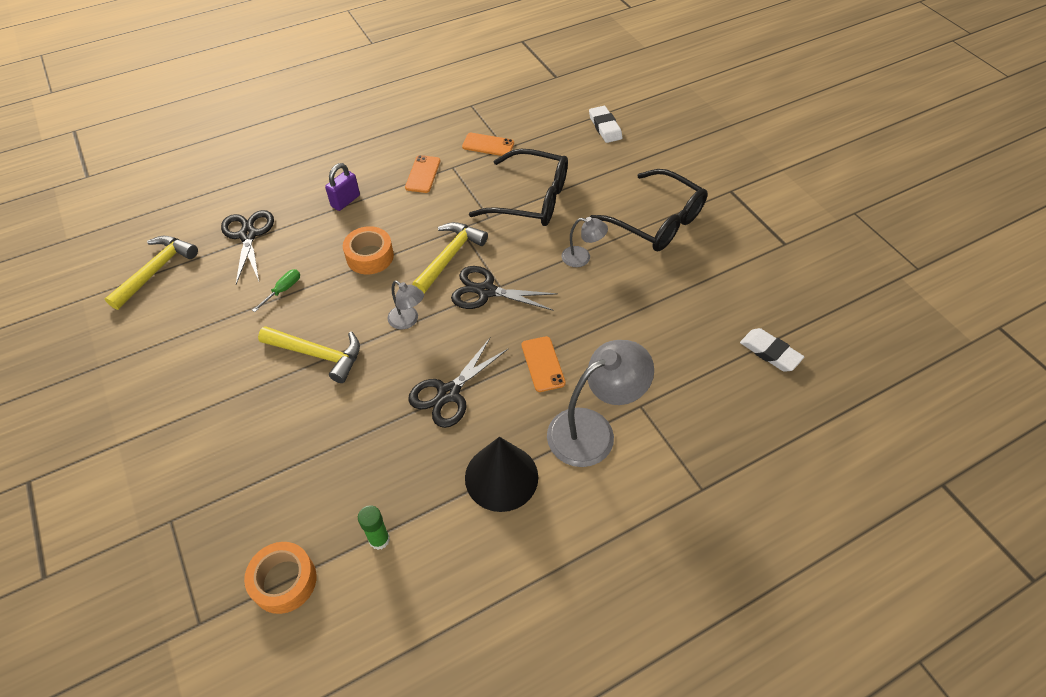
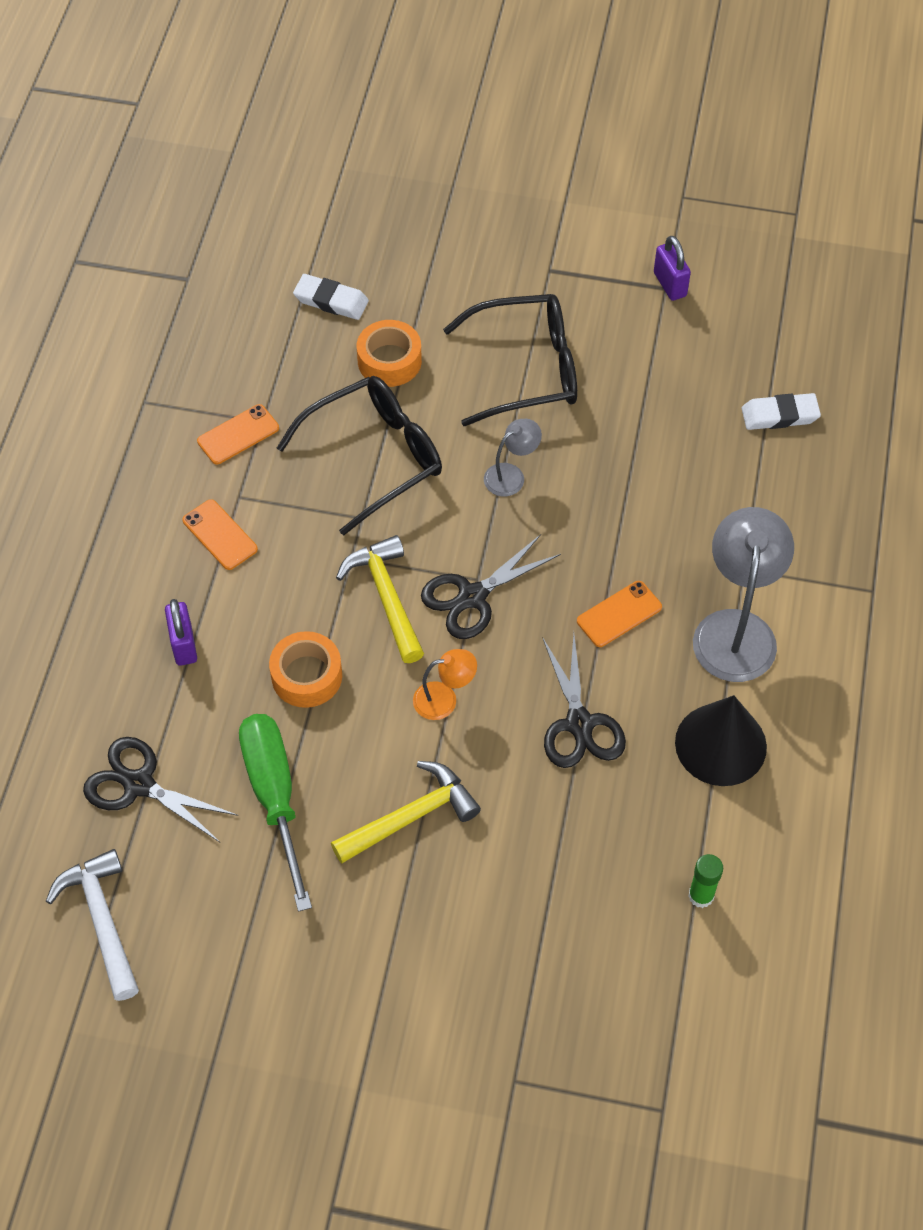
camera: 50 degrees left, 5 degrees up
(156, 271) = (102, 920): yellow hammer -> white hammer
(283, 290) = (274, 797): green screwdriver -> green screwdriver, size x2.32
(284, 581) = (677, 1007): orange tape -> orange tape (389, 361)
(408, 321) = (444, 699): grey lamp -> orange lamp
(543, 364) = (619, 614): orange phone -> orange phone turned 60 degrees counterclockwise
(790, 244) = (670, 284): none -> purple padlock

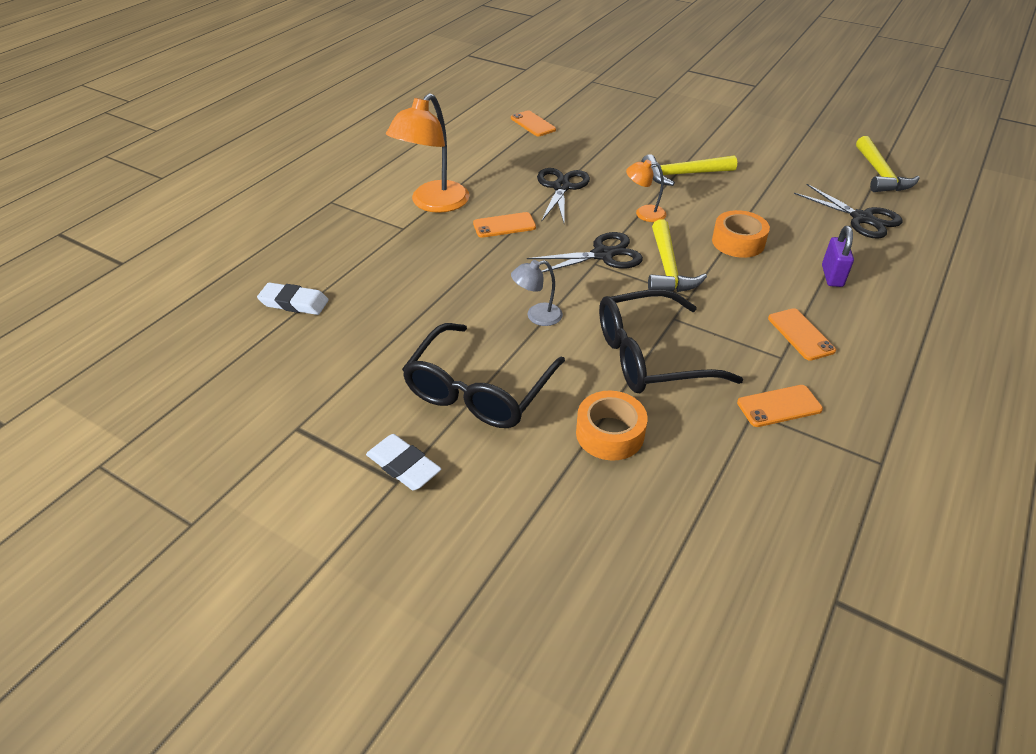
camera: 160 degrees left, 15 degrees down
(102, 920) = (880, 174): white hammer -> yellow hammer
(274, 797) = (768, 197): green screwdriver -> none
(331, 300) = (655, 517): white eraser -> white eraser (403, 466)
(526, 369) = (479, 390): black glasses -> black glasses turned 75 degrees counterclockwise
(670, 284) = (289, 429): purple padlock -> none
(701, 896) = (533, 124): green glue stick -> orange phone
(720, 744) = (482, 165): black cone -> none
(736, 629) = (433, 204): grey lamp -> orange lamp

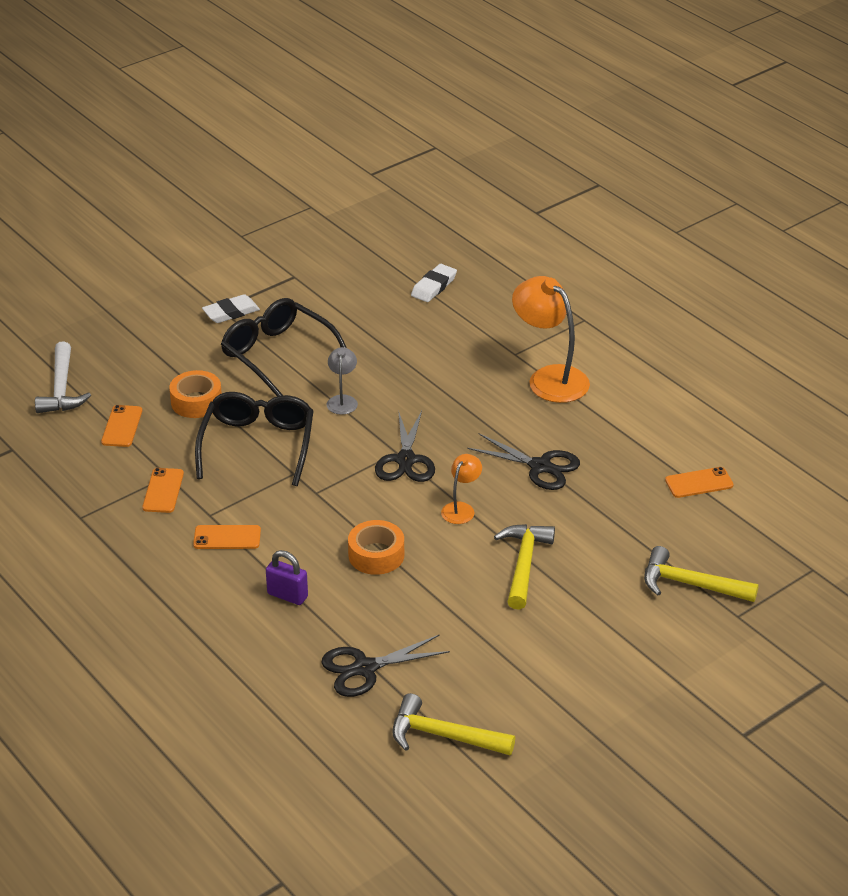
camera: 110 degrees right, 5 degrees down
(504, 225) = (487, 413): orange phone -> orange phone (122, 426)
(667, 268) = (362, 493): yellow hammer -> yellow hammer (690, 584)
(673, 601) = (61, 389): none -> white hammer

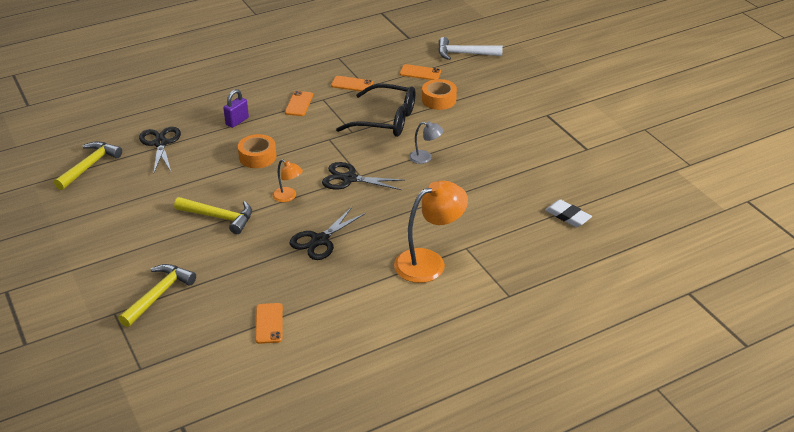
camera: 100 degrees right, 0 degrees up
(231, 312) = (541, 118): white eraser -> none
(277, 355) = (486, 134): black glasses -> none

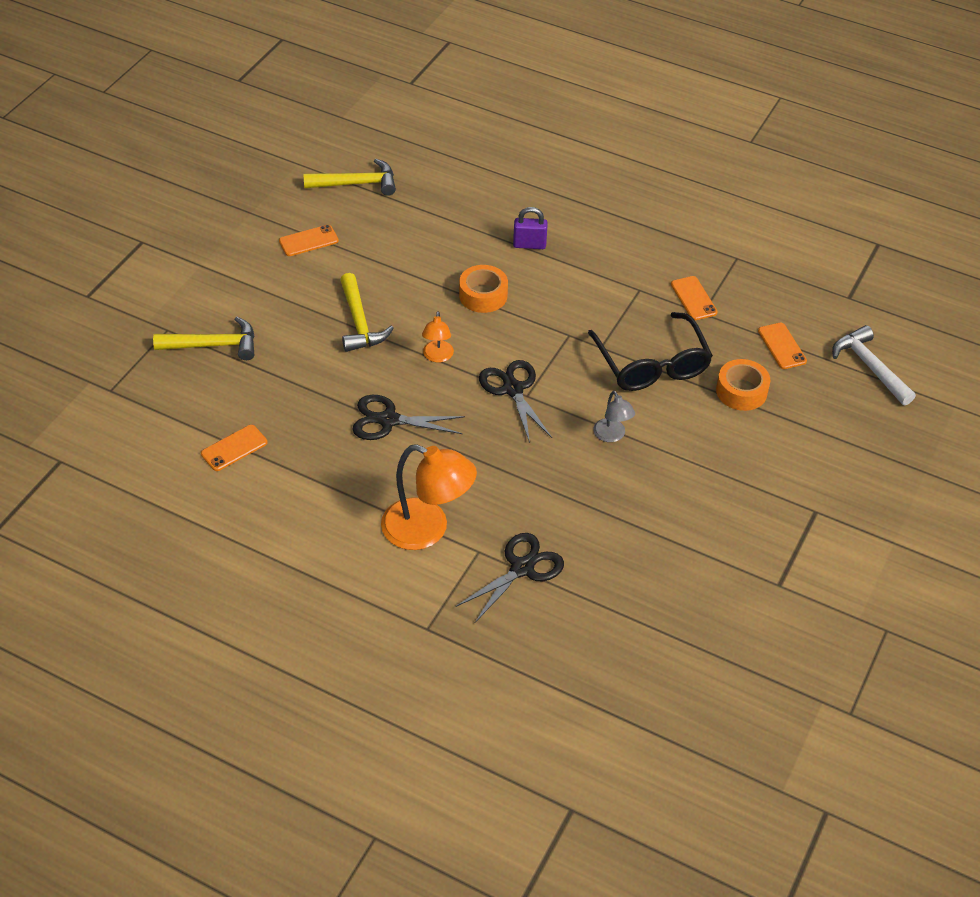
camera: 55 degrees right, 10 degrees up
(160, 143) = (437, 210): black scissors -> black scissors (522, 568)
(299, 104) = (610, 275): orange phone -> orange phone (308, 241)
(567, 216) = (619, 623): white eraser -> none

